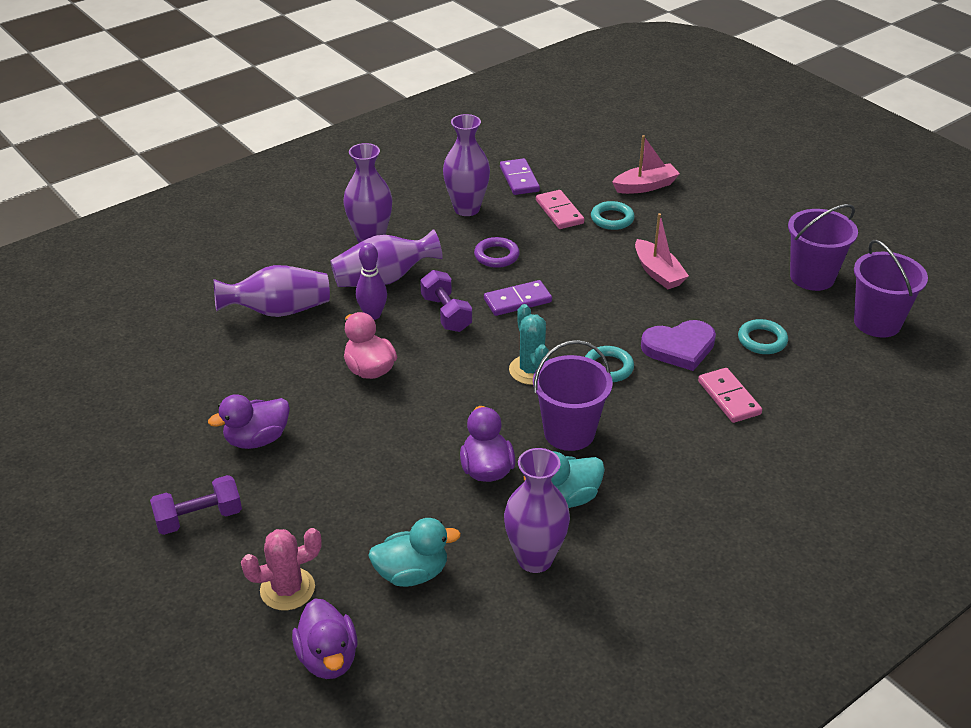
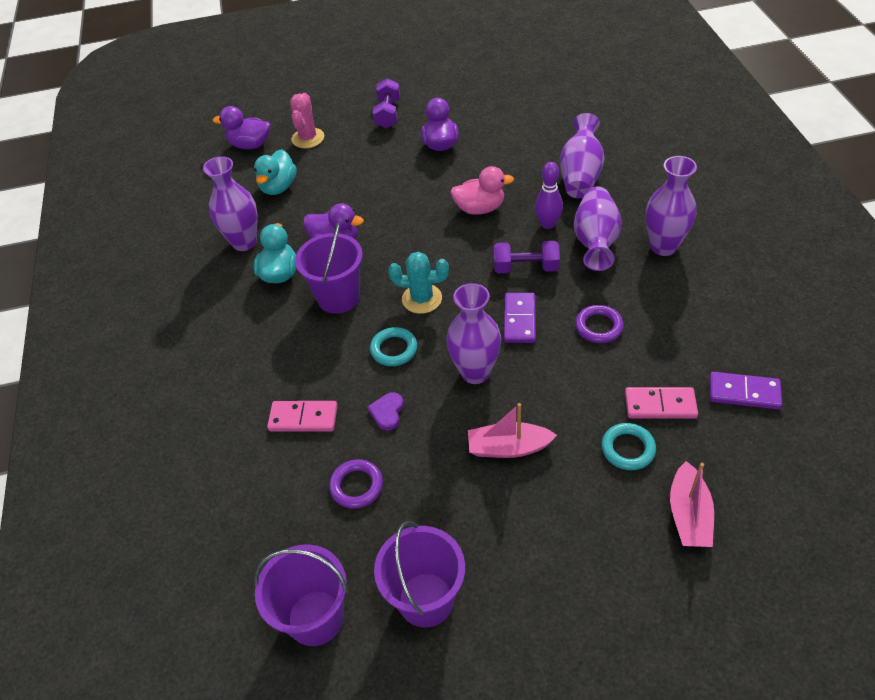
camera: 120 degrees right, 10 degrees up
(466, 209) = (694, 329): purple vase -> purple vase (475, 372)
(679, 347) = (387, 412): purple heart -> purple heart, size x0.55
(762, 340) = (356, 486): turquoise ring -> purple ring

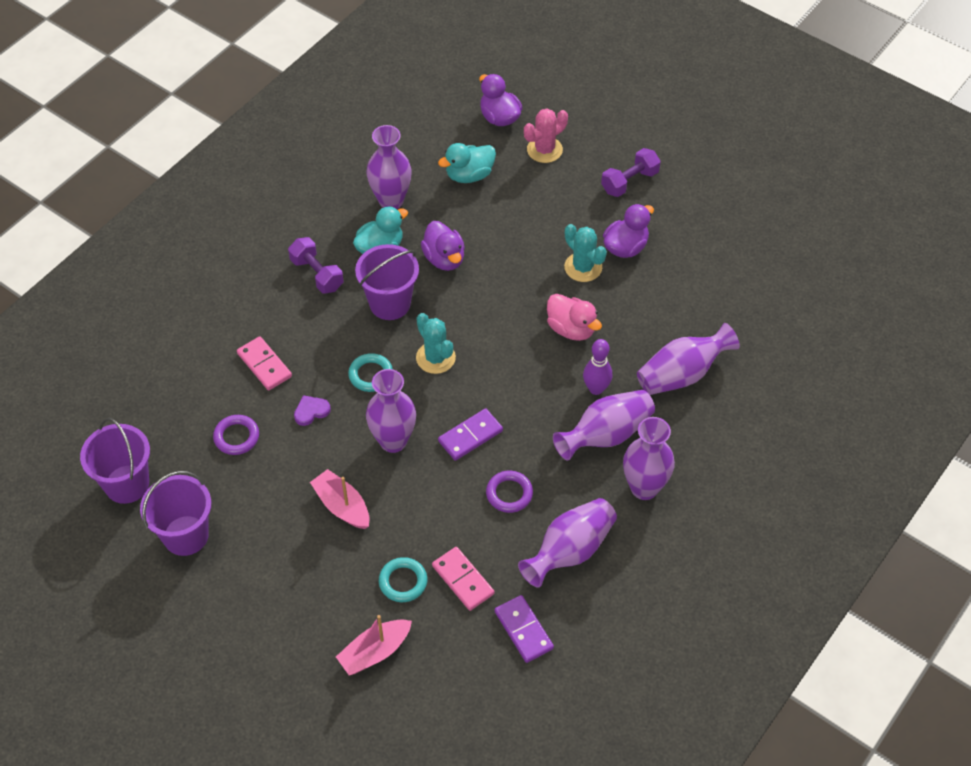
camera: 45 degrees right, 5 degrees up
(432, 173) = (583, 267): none -> turquoise cactus
(526, 268) = (530, 405): purple dumbbell -> purple dumbbell (317, 274)
(687, 320) = (570, 551): none -> purple vase

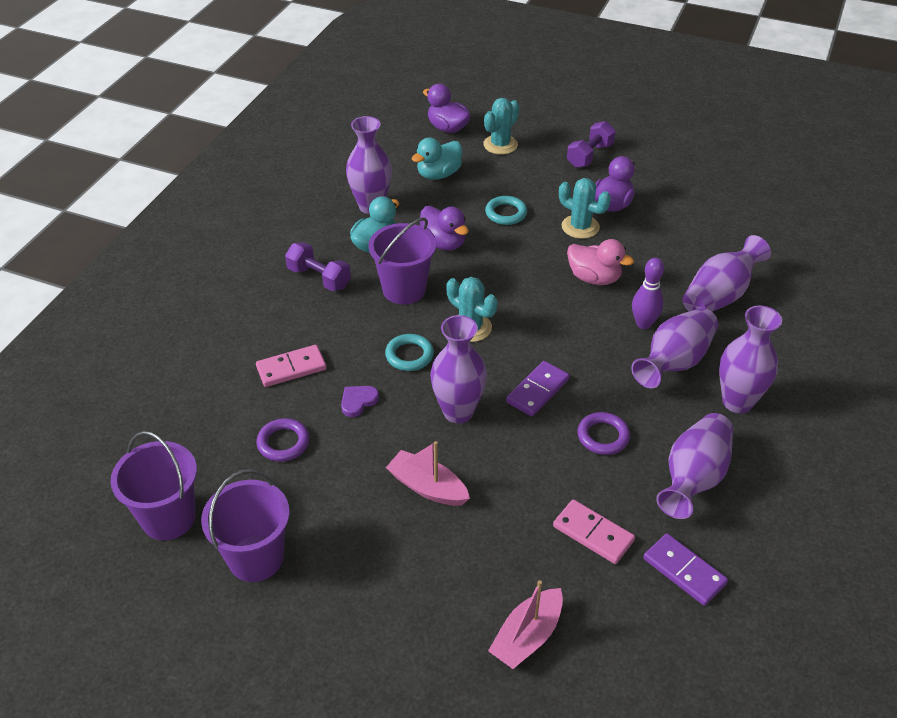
camera: 15 degrees left, 10 degrees down
(264, 365) = (291, 368): pink domino -> pink domino turned 60 degrees counterclockwise
(403, 582) = (527, 551): turquoise ring -> turquoise ring (506, 213)
(544, 150) = (500, 145): pink cactus -> turquoise cactus

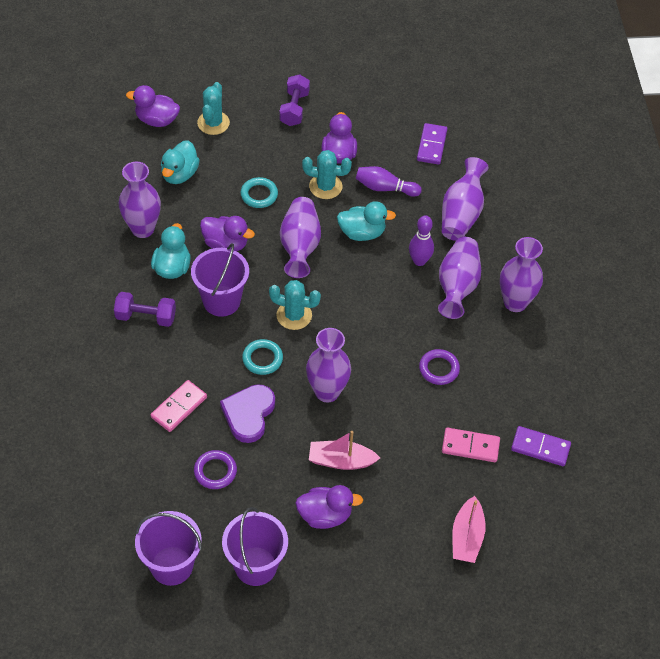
camera: 30 degrees left, 10 degrees up
(358, 401) = (248, 414): purple heart -> purple heart, size x1.83
(371, 537) = (325, 515): none -> purple duck
(537, 391) = (374, 350): purple domino -> purple domino (432, 145)
(594, 278) = (362, 233): pink duck -> turquoise duck
(644, 247) = (385, 188): none -> purple bowling pin
(693, 478) = (514, 376): purple vase -> purple vase (300, 246)

